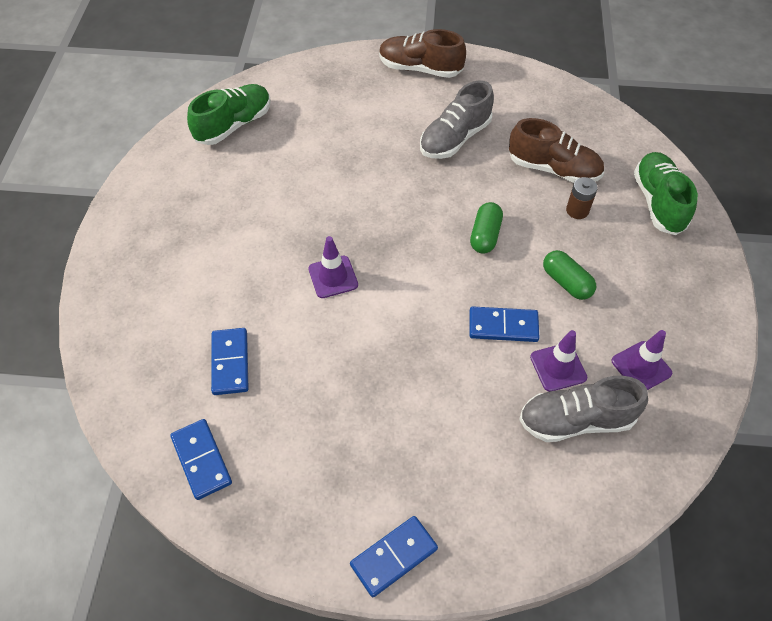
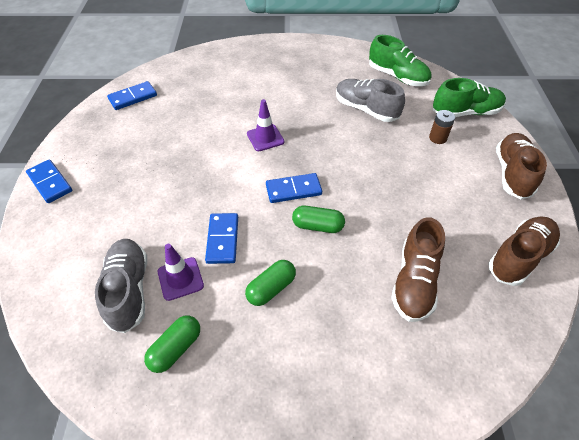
camera: 85 degrees right, 5 degrees down
(230, 363) = (196, 100): blue domino -> blue domino (293, 190)
(455, 138) = (429, 202): grey shoe -> grey shoe (366, 109)
(524, 92) = (519, 257): none -> brown shoe
(577, 210) = (362, 301): brown battery -> brown battery (437, 138)
(641, 367) = (176, 348): purple traffic cone -> green capsule
(658, 202) = (392, 388): green shoe -> green shoe (465, 112)

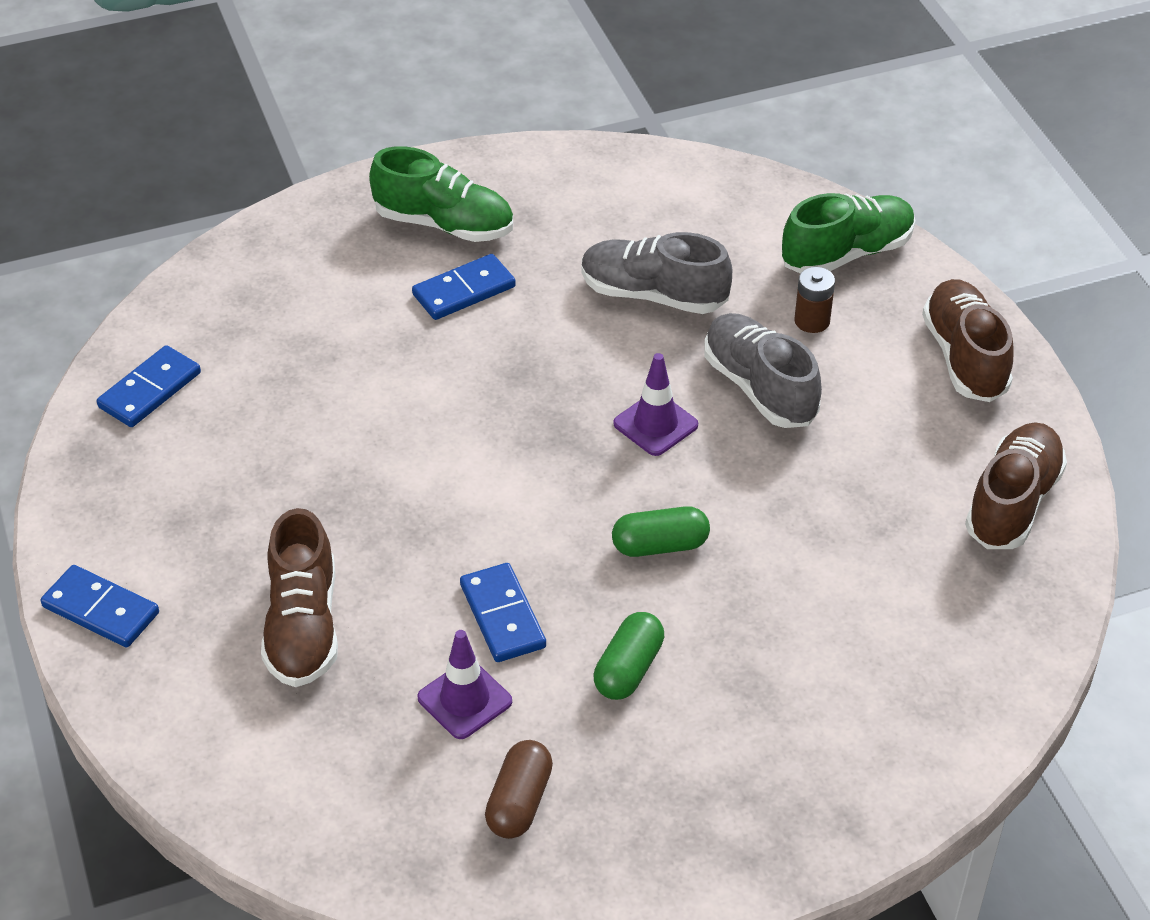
camera: 20 degrees left, 5 degrees down
(129, 290) = (385, 744): grey shoe -> grey shoe (759, 388)
(176, 348) = (519, 802): green capsule -> brown capsule
(265, 138) = (481, 406): purple traffic cone -> purple traffic cone (655, 424)
(293, 190) = (586, 493): blue domino -> blue domino (464, 291)
(397, 77) = (687, 204): green shoe -> green shoe (444, 224)
(414, 281) = (858, 590): brown shoe -> brown shoe (303, 626)

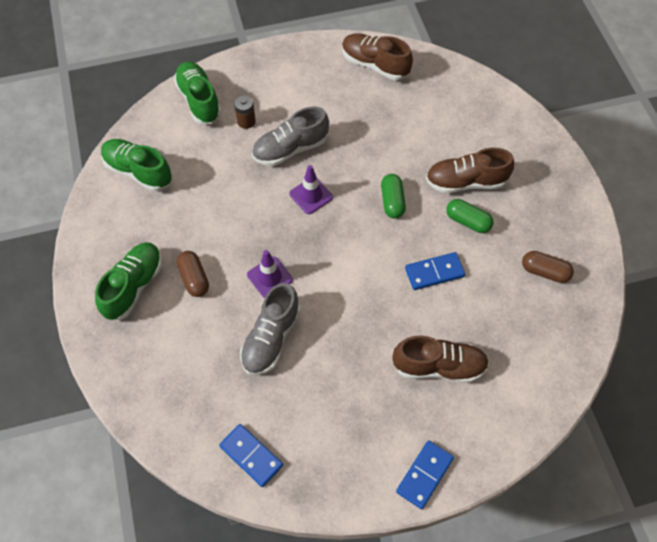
camera: 85 degrees left, 15 degrees up
(464, 291) = (194, 278): blue domino -> brown capsule
(464, 700) = (486, 292): purple traffic cone -> purple traffic cone (269, 277)
(653, 295) = (214, 187): grey shoe -> grey shoe (271, 338)
(671, 199) = (138, 171): none -> green shoe
(964, 357) = (281, 66): brown shoe -> brown shoe (466, 182)

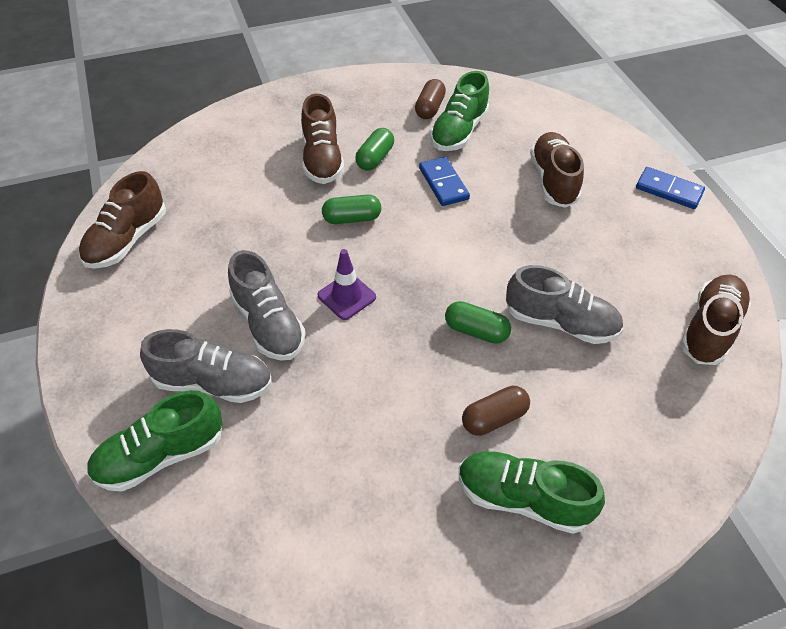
camera: 95 degrees left, 10 degrees down
(138, 171) = (308, 529): green shoe -> green shoe (458, 131)
(246, 121) = (213, 382): brown battery -> grey shoe
(251, 455) = (709, 329): blue domino -> brown shoe
(269, 277) = (476, 331): purple traffic cone -> green capsule

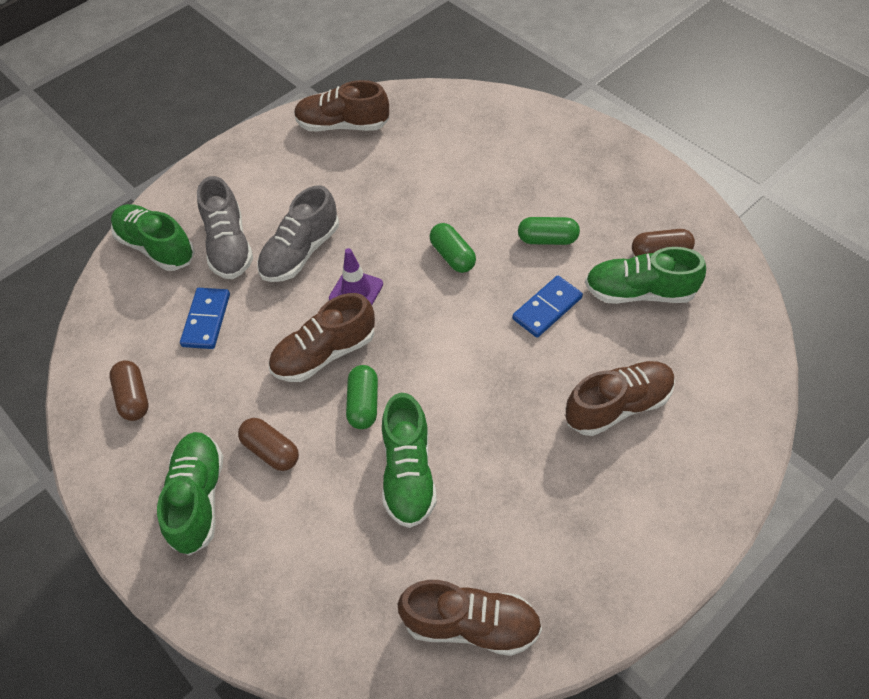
camera: 70 degrees right, 5 degrees up
(322, 159) = (519, 200): brown shoe -> brown shoe (324, 353)
(365, 532) = (134, 397): none -> brown capsule
(560, 322) = (408, 472): grey shoe -> green shoe
(669, 190) = (682, 534): blue domino -> blue domino (206, 320)

